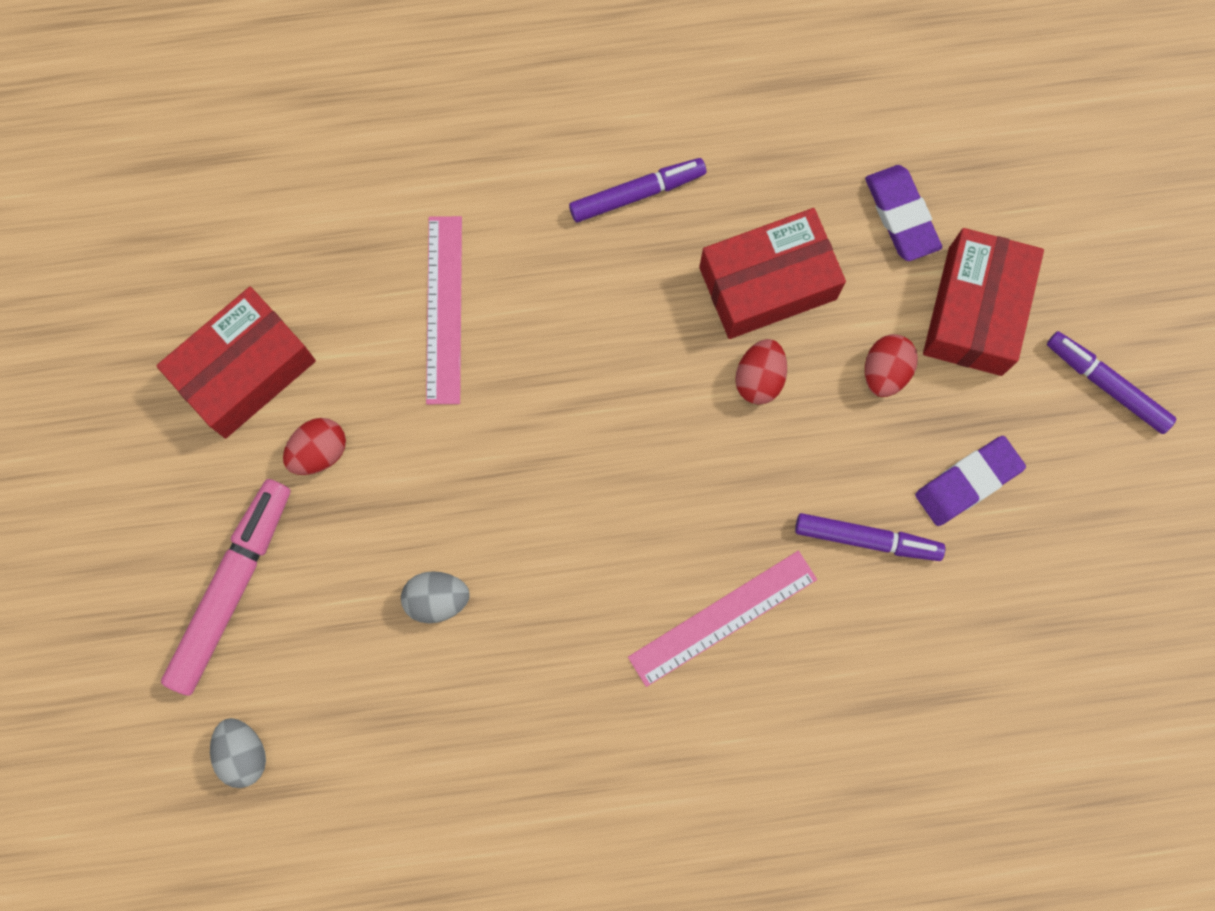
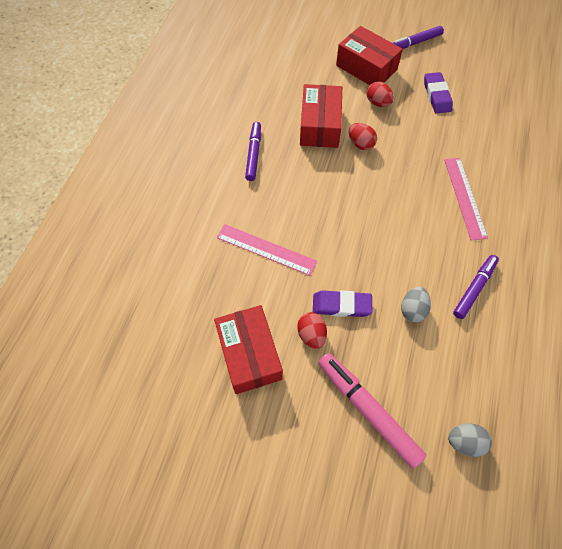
camera: 65 degrees left, 15 degrees down
(867, 539) = (448, 135): purple marker -> purple marker (474, 288)
(901, 215) = (314, 74): purple eraser -> purple eraser (341, 305)

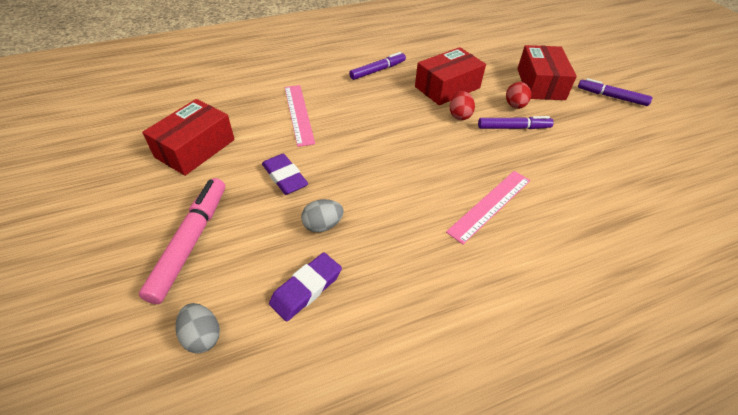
camera: 50 degrees right, 15 degrees down
(311, 335) = (240, 173): red egg -> none
(436, 95) = (577, 135): purple eraser -> purple eraser (306, 288)
(474, 288) = (391, 261): purple marker -> purple marker (513, 128)

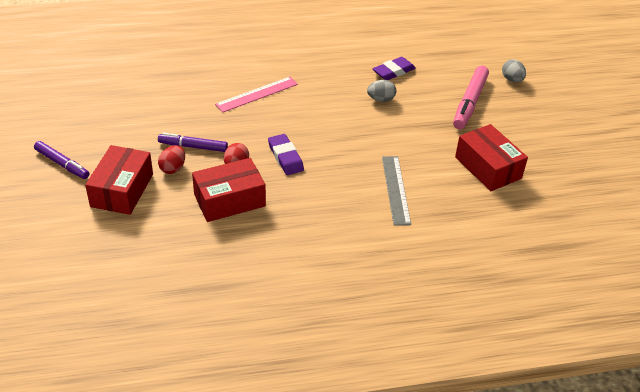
camera: 170 degrees left, 5 degrees down
(195, 148) = (487, 168): red box -> red box turned 75 degrees counterclockwise
(202, 336) = (450, 62): grey egg -> grey egg (512, 80)
(285, 177) = (408, 133): purple eraser -> purple eraser (285, 157)
(299, 114) = (395, 189): pink ruler -> grey ruler
(377, 70) = (299, 236): purple marker -> none

